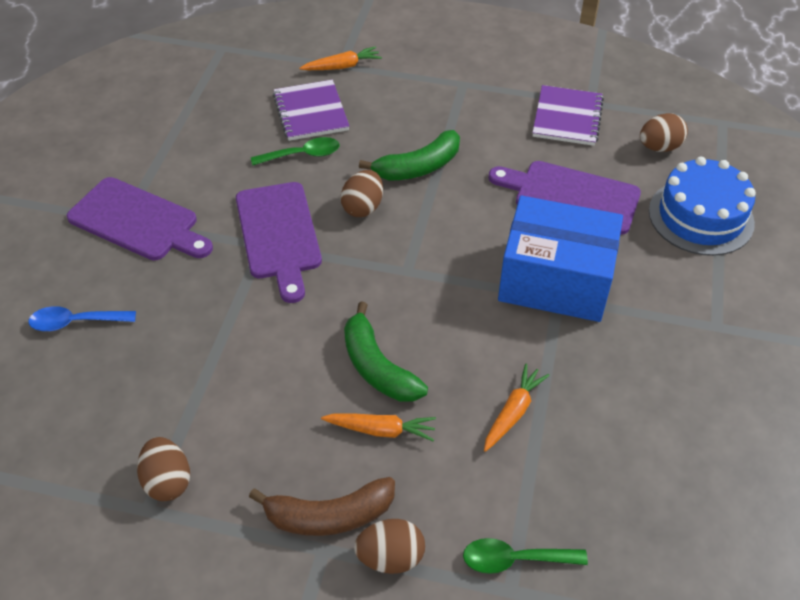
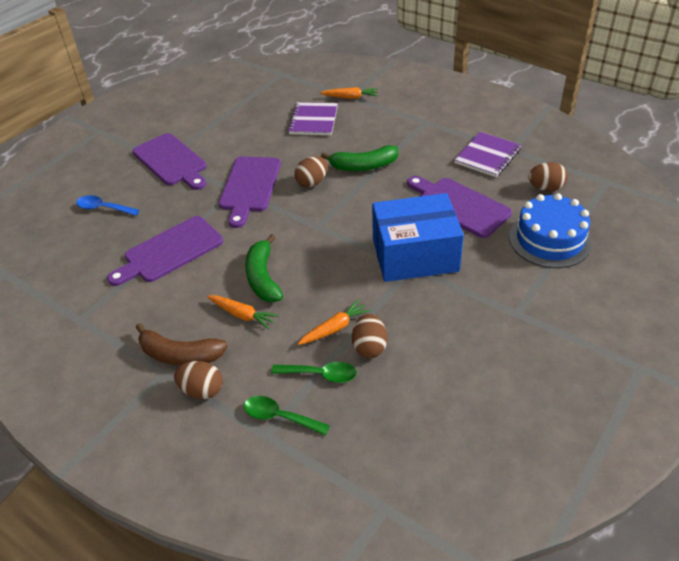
camera: 25 degrees right, 5 degrees down
(167, 481) = (100, 308): brown egg -> brown egg (369, 347)
(220, 364) = (170, 251): none -> purple cutting board
(302, 155) = (293, 144): green spoon -> green spoon (320, 374)
(555, 280) = (415, 255): blue box -> blue box turned 45 degrees counterclockwise

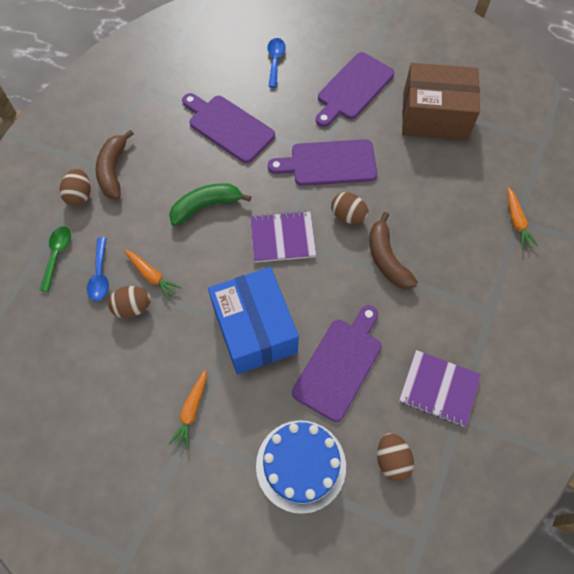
camera: 75 degrees right, 20 degrees up
(229, 120) = (434, 116): none -> brown box
(242, 315) = (160, 202): orange carrot -> orange carrot (191, 411)
(313, 120) = (458, 194): purple notebook -> purple notebook (282, 238)
(320, 374) = (100, 275): green spoon -> blue spoon
(363, 166) = (386, 259): green banana -> brown banana

